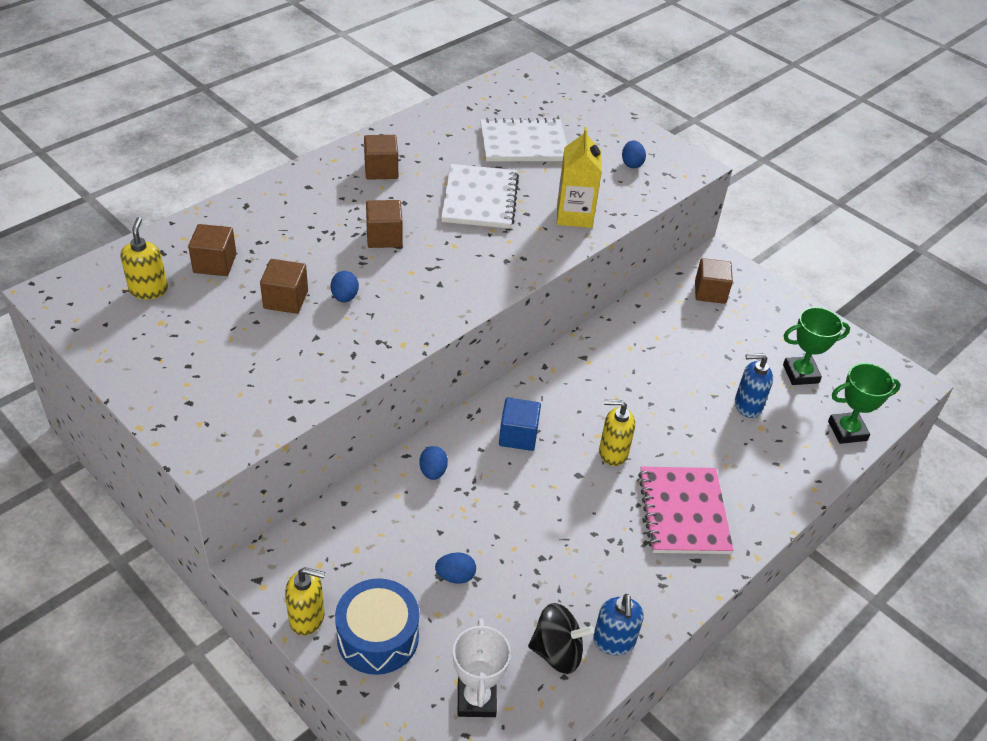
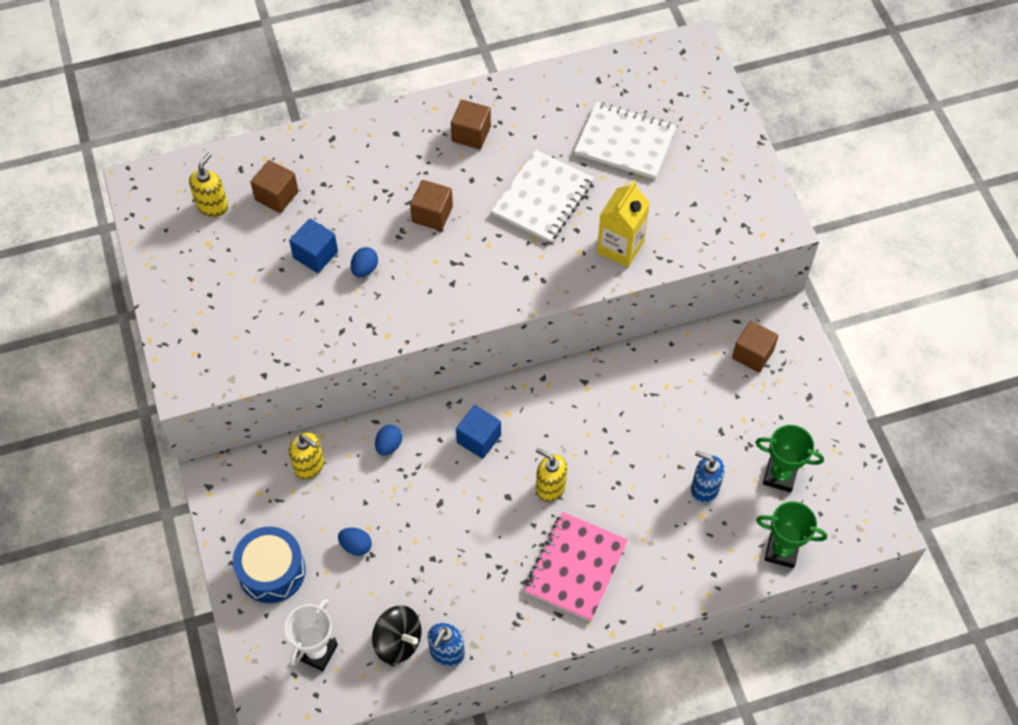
camera: 30 degrees right, 15 degrees up
(286, 299) = (315, 255): brown cube -> blue cube
(307, 618) = (229, 533): yellow soap dispenser -> yellow soap dispenser (309, 466)
(631, 164) = (717, 202): blue egg -> none

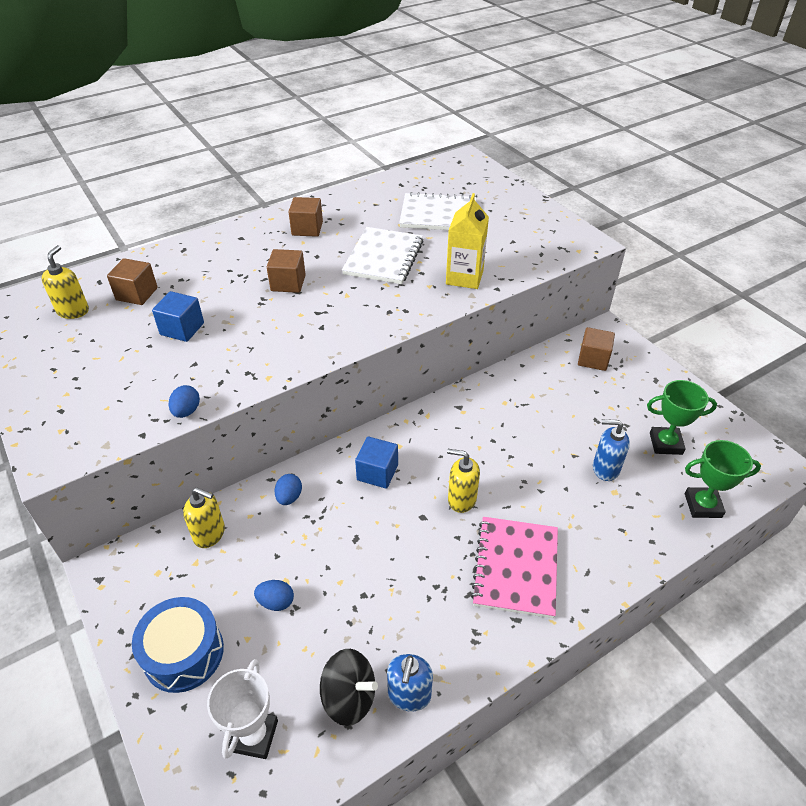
camera: 15 degrees left, 15 degrees down
(365, 269) = (233, 331): blue egg -> blue egg (186, 411)

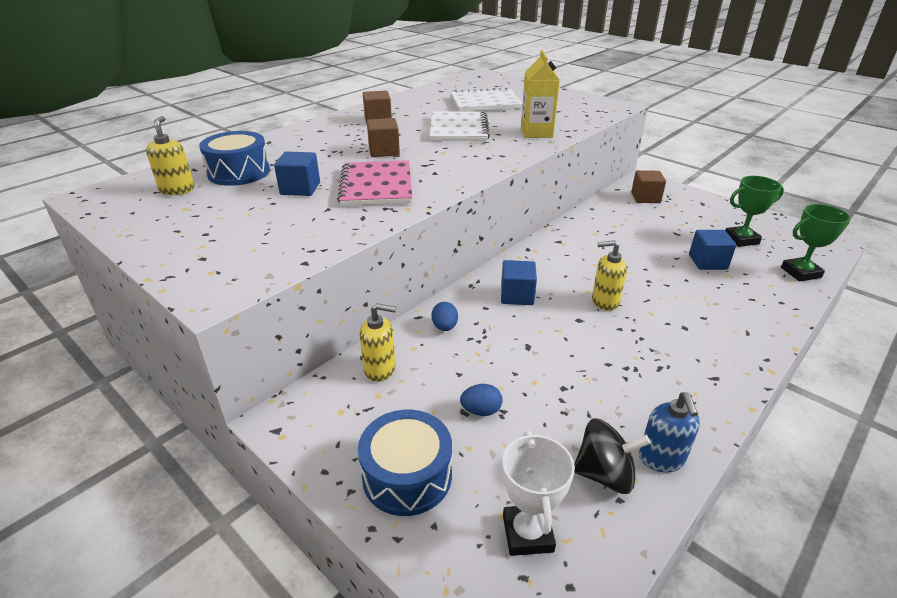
camera: 15 degrees left, 10 degrees down
(137, 294) = (239, 172): brown cube -> blue drum
(186, 411) = (341, 240): blue egg -> none
(516, 567) = (686, 340): pink notebook -> pink notebook (376, 185)
(605, 469) = (707, 262): blue soap dispenser -> blue cube

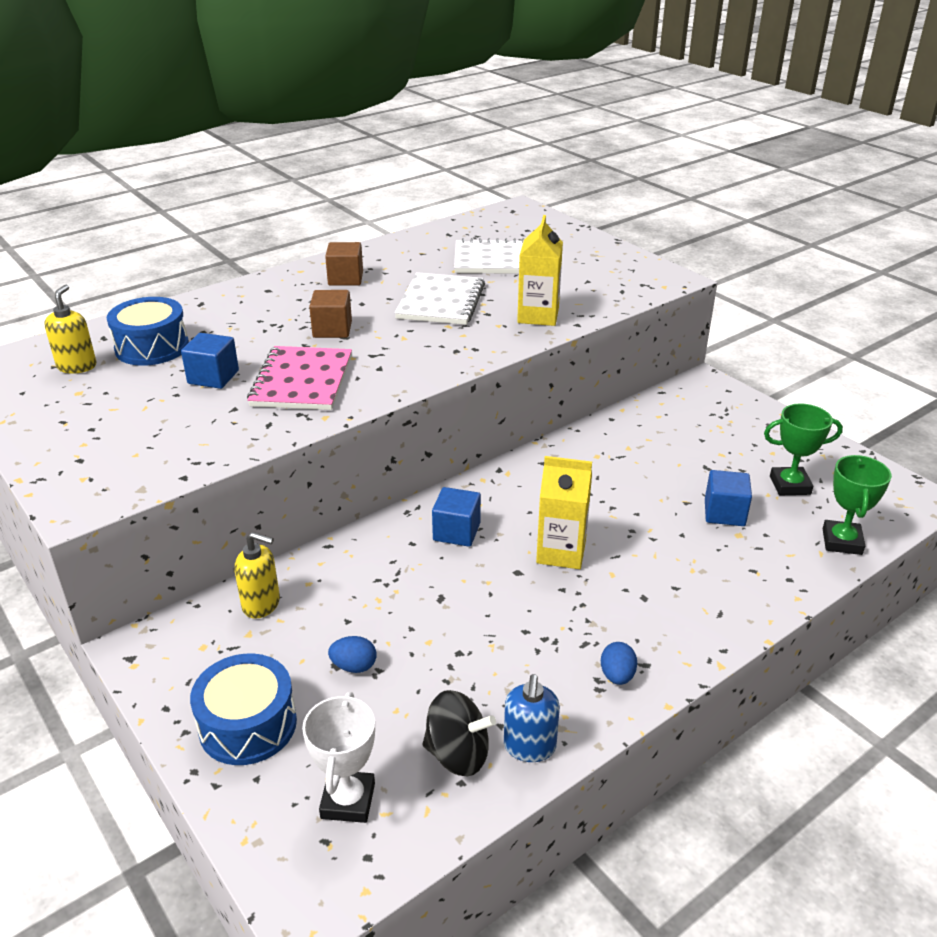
camera: 10 degrees right, 0 degrees up
(444, 327) = (353, 562): blue egg -> blue egg (617, 676)
(604, 301) = (561, 552): yellow soap dispenser -> yellow carton
(645, 198) = (693, 409): brown cube -> none
(800, 272) = (842, 541): green trophy -> green trophy turned 75 degrees counterclockwise

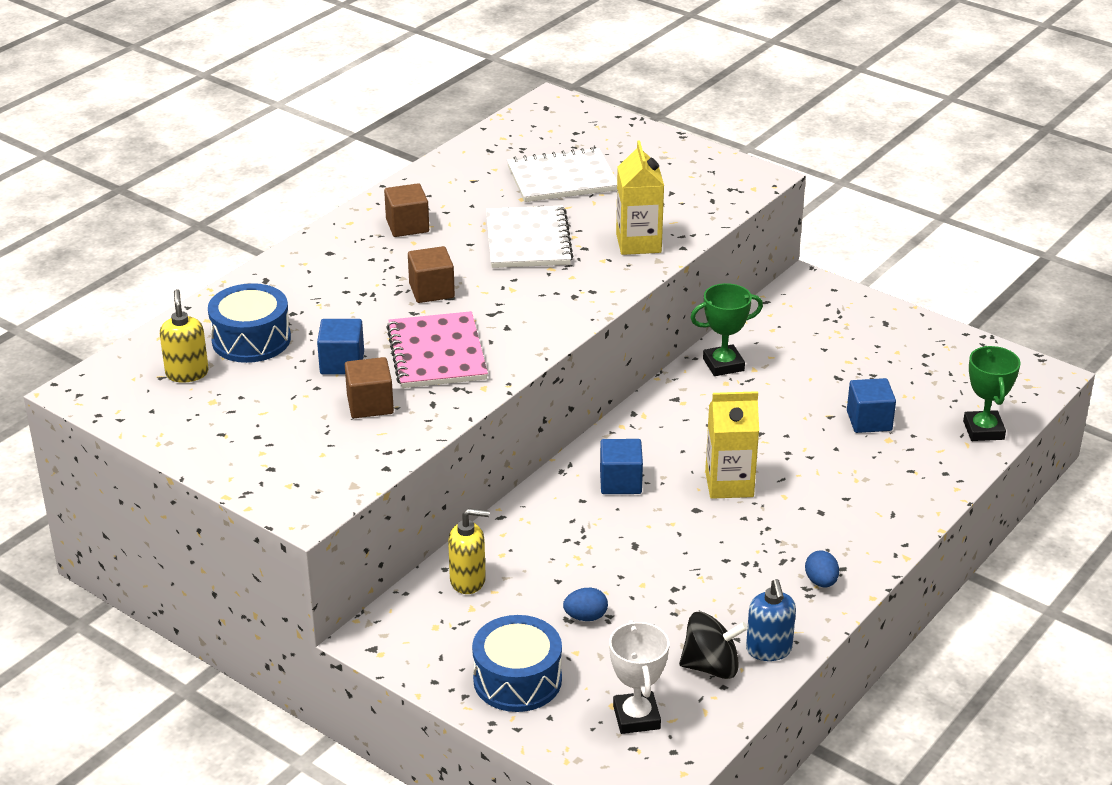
camera: 15 degrees left, 0 degrees up
(211, 416) = (370, 404): none -> brown cube
(790, 485) = (922, 383): green trophy -> green trophy (723, 365)

